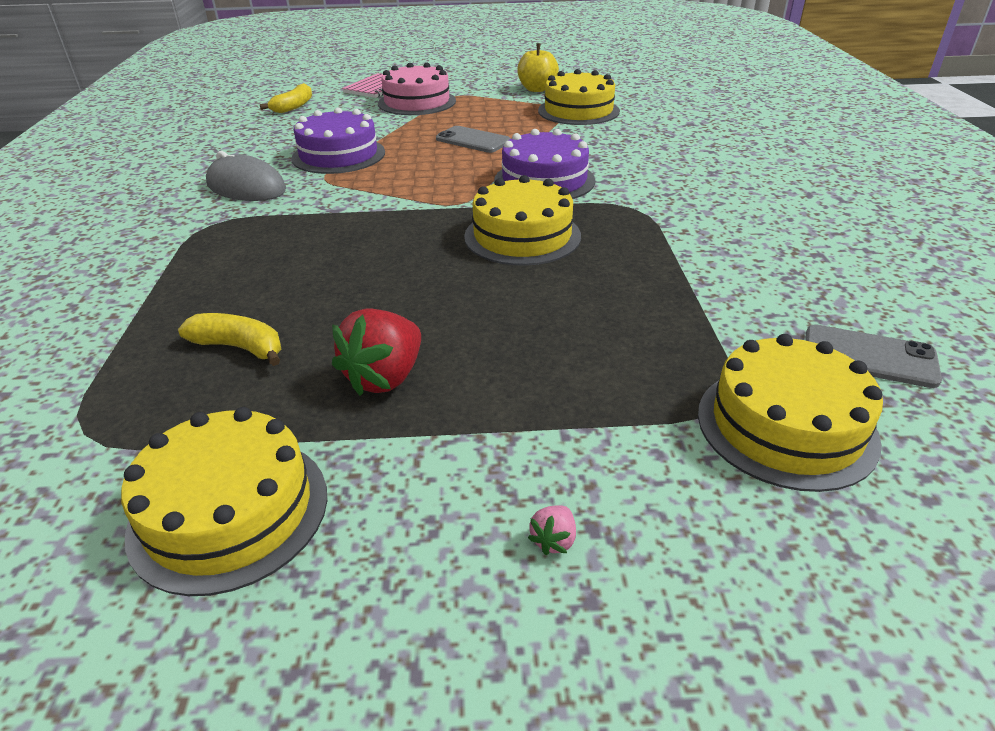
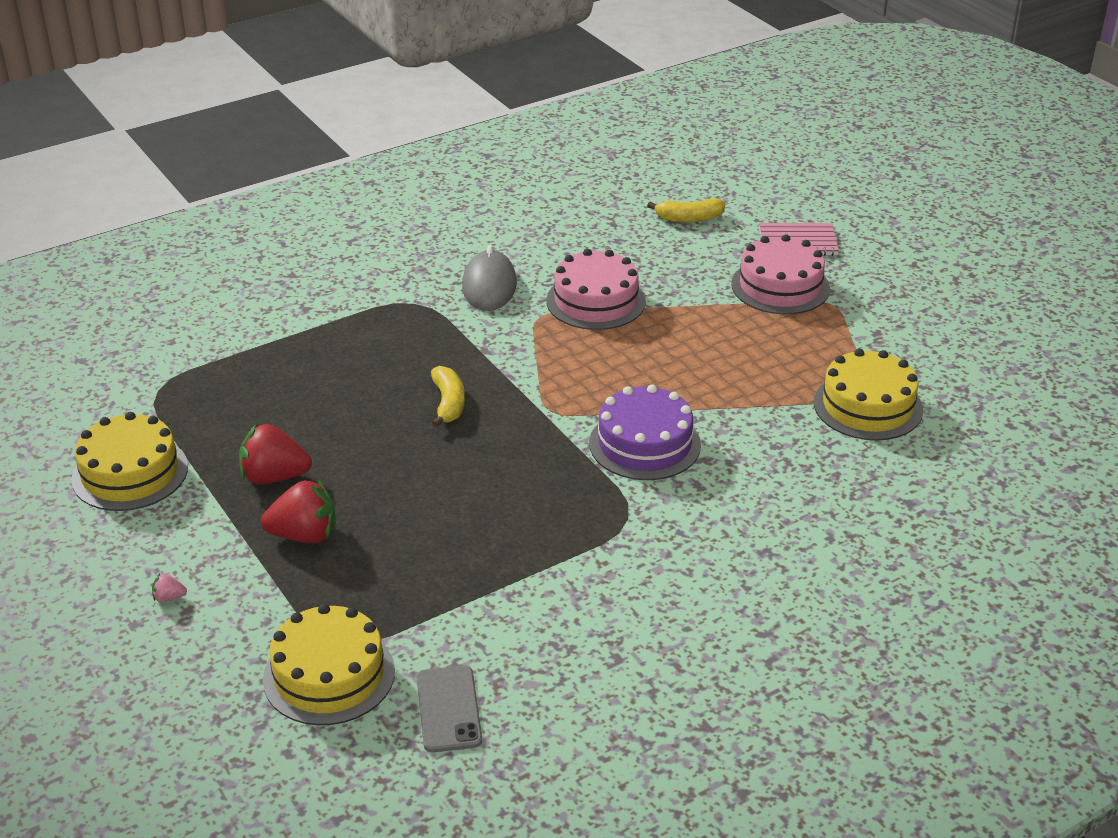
camera: 60 degrees right, 0 degrees up
(239, 347) = (268, 402): yellow banana -> yellow banana (448, 403)
(338, 155) = (595, 301): purple cake -> pink cake
(473, 140) = (706, 364): grey phone -> none
(515, 381) = (304, 535): none -> red strawberry
(522, 236) = (516, 469): yellow cake -> none
(537, 89) = (913, 352): yellow apple -> none

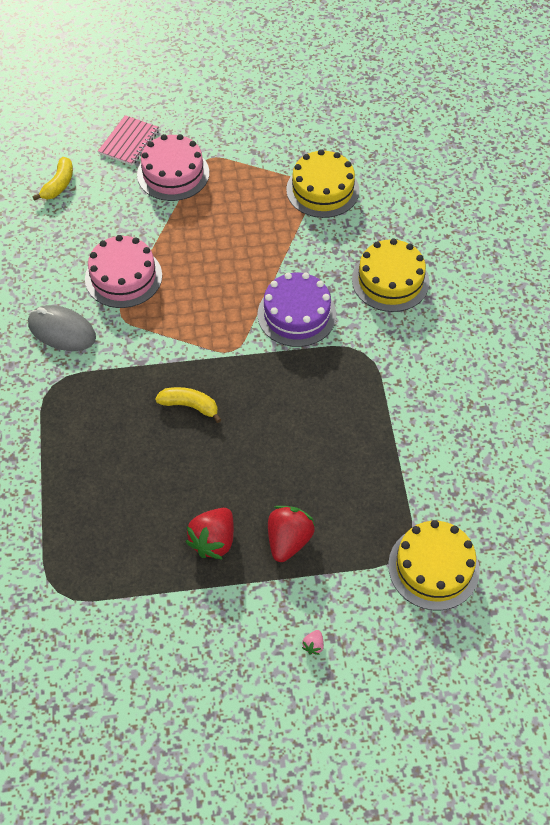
camera: 65 degrees left, 20 degrees up
(130, 473) = (155, 638): yellow cake -> yellow cake (390, 281)
(448, 709) = (491, 510): grey phone -> none

